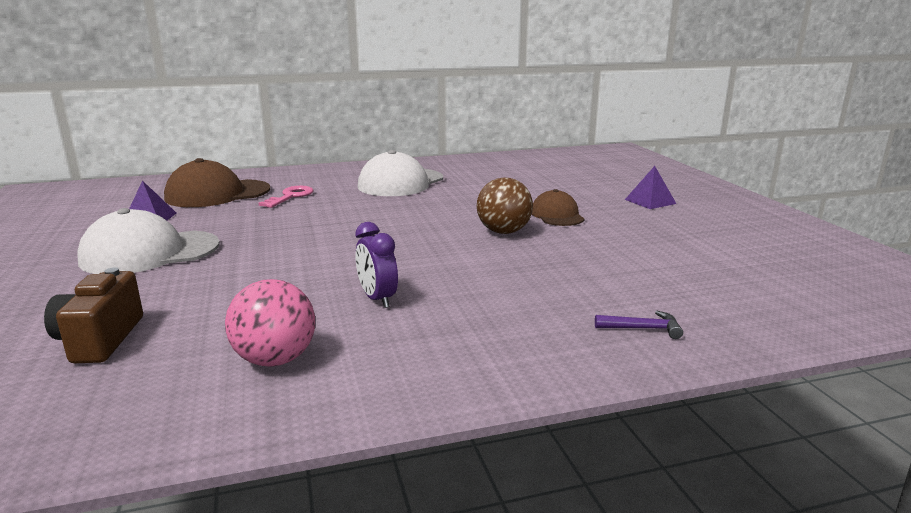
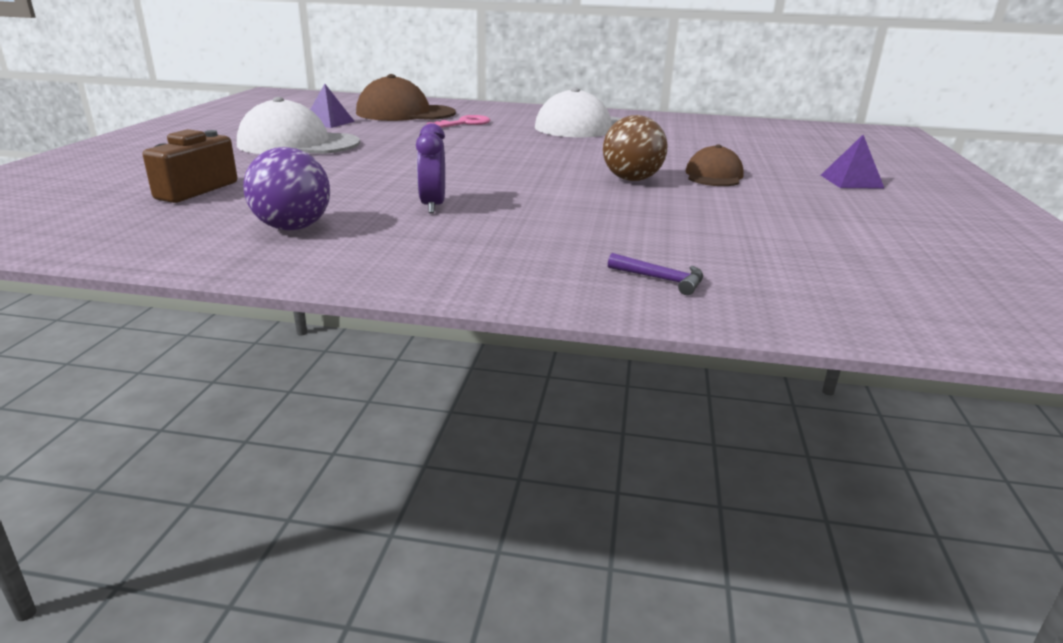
camera: 25 degrees right, 5 degrees up
(275, 360) = (292, 228): pink ball -> purple ball

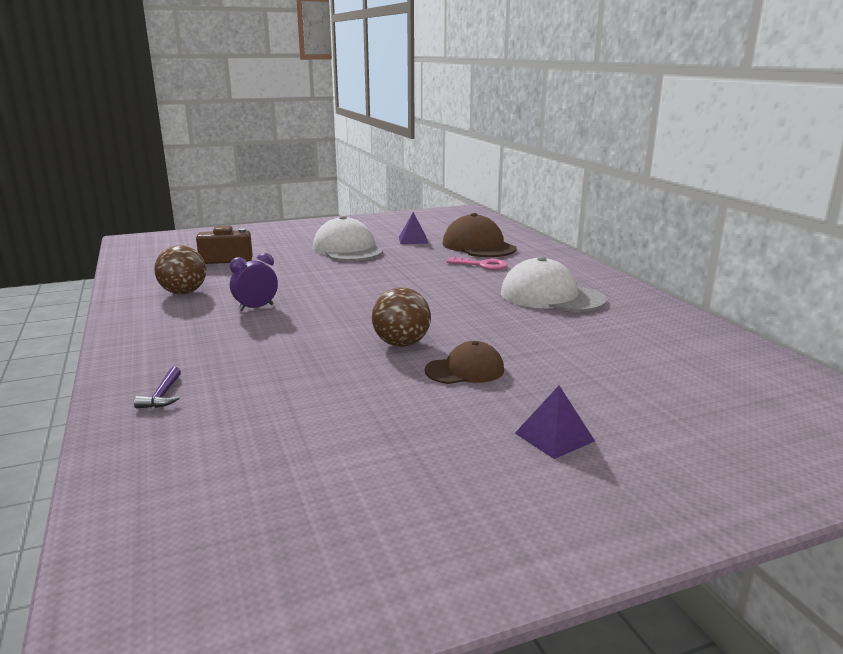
camera: 60 degrees right, 5 degrees down
(292, 228) = (183, 293): purple ball -> brown ball

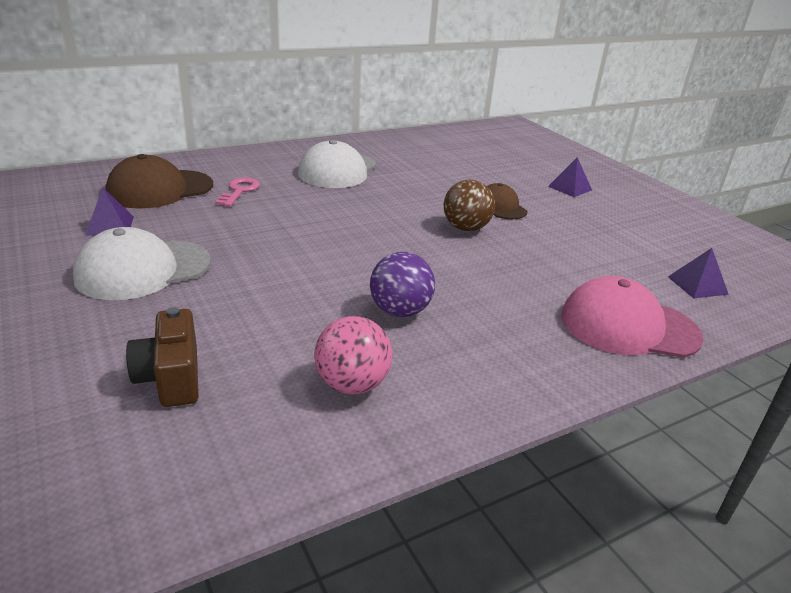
camera: 100 degrees left, 10 degrees up
(162, 395) = (628, 326): purple hammer -> pink cap
(183, 293) = (352, 384): brown ball -> pink ball
(206, 469) = (697, 285): none -> purple pyramid
(256, 308) = (400, 311): purple clock -> purple ball

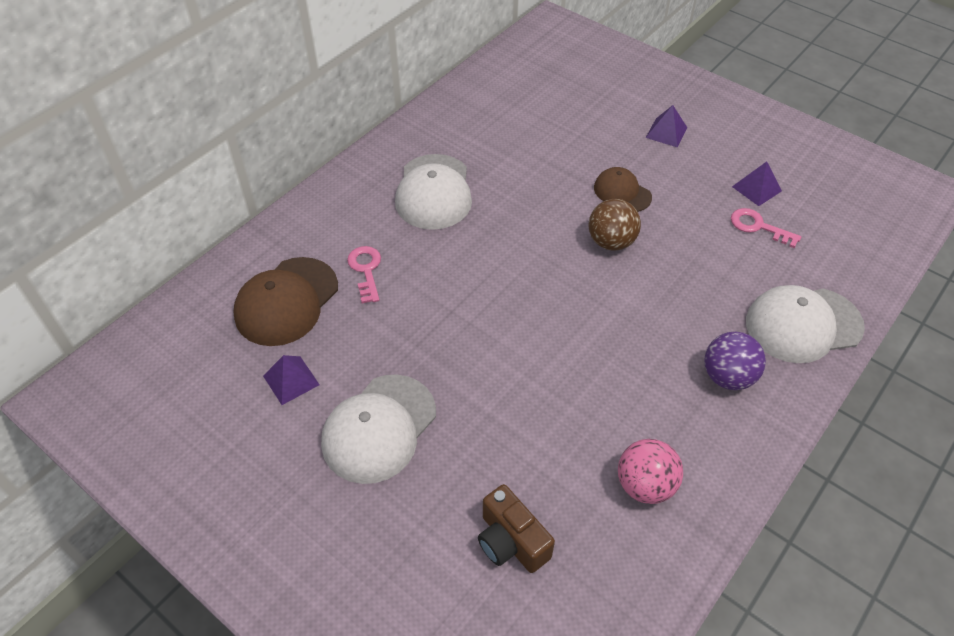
camera: 20 degrees left, 20 degrees up
(400, 311) = (626, 385): purple ball -> purple ball (727, 377)
(622, 255) = (758, 227): none -> pink key
(628, 326) = (803, 325): pink cap -> white cap
(697, 285) = (831, 245): purple pyramid -> purple pyramid (756, 188)

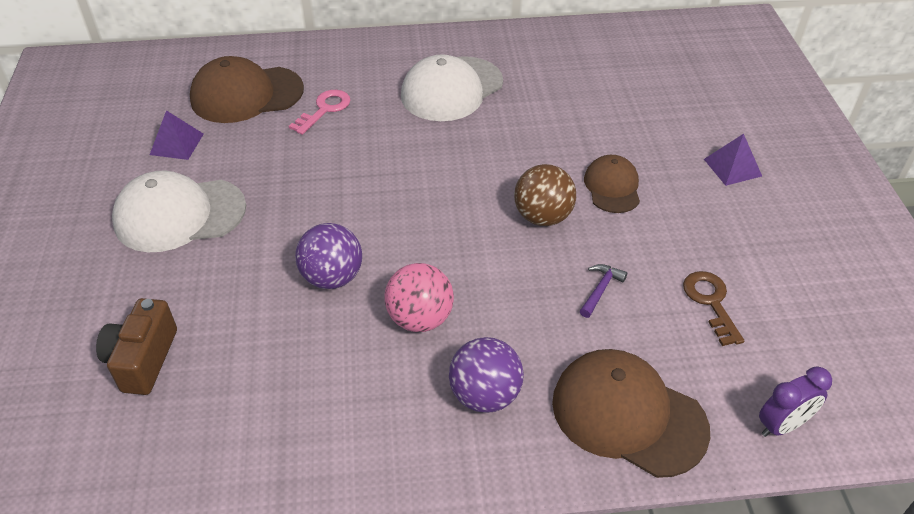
camera: 45 degrees right, 5 degrees down
(547, 382) = (332, 277): none -> purple ball
(645, 485) = (288, 412): pink ball -> pink ball (420, 319)
(700, 263) = (600, 290): none -> purple hammer
(756, 188) = (760, 270): purple pyramid -> none
(758, 227) = (710, 302): pink key -> brown key
(803, 325) = (628, 415): white cap -> brown cap
(867, 269) = (782, 425): none -> purple clock

